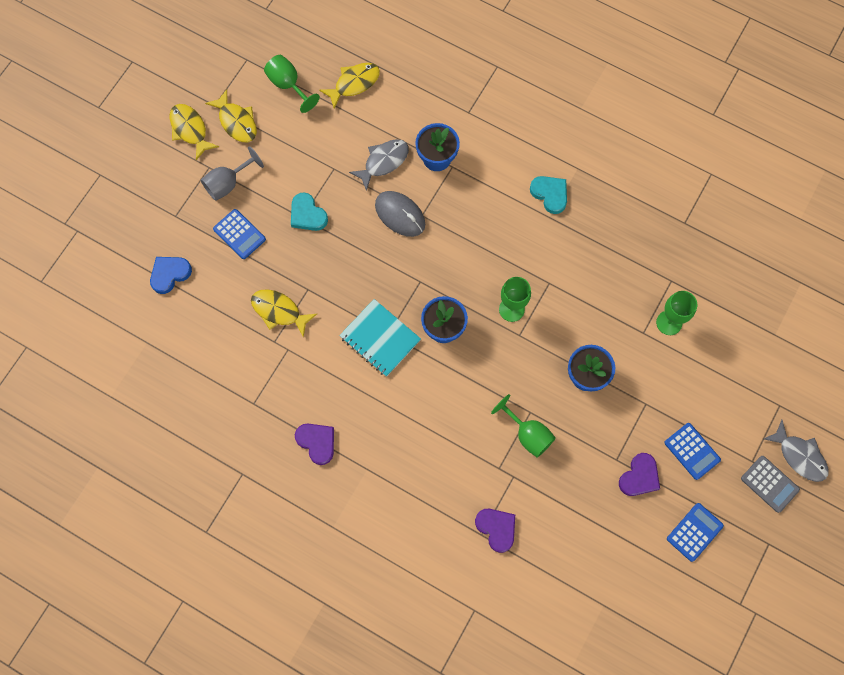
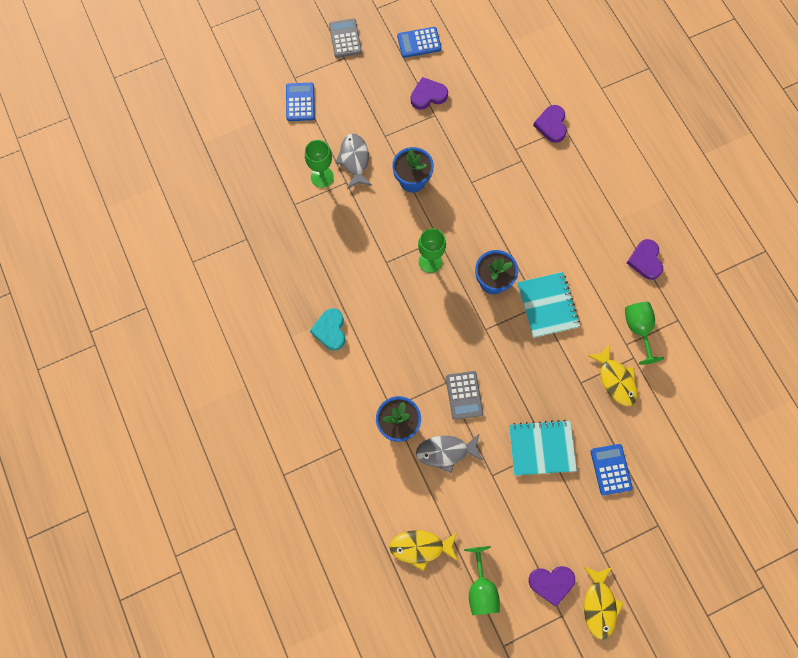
camera: 145 degrees left, 0 degrees up
(169, 274) = (691, 473): blue heart -> none
(228, 183) = (594, 525): grey goblet -> none
(236, 122) = (551, 583): yellow fish -> purple heart
(307, 214) = (541, 448): turquoise heart -> turquoise notebook
(400, 215) = (464, 395): grey mouse -> grey calculator
(528, 434) = (485, 169): green goblet -> green goblet (638, 329)
(692, 451) = (379, 88): blue calculator -> blue calculator (300, 102)
(799, 456) = (310, 41): grey fish -> grey fish (354, 160)

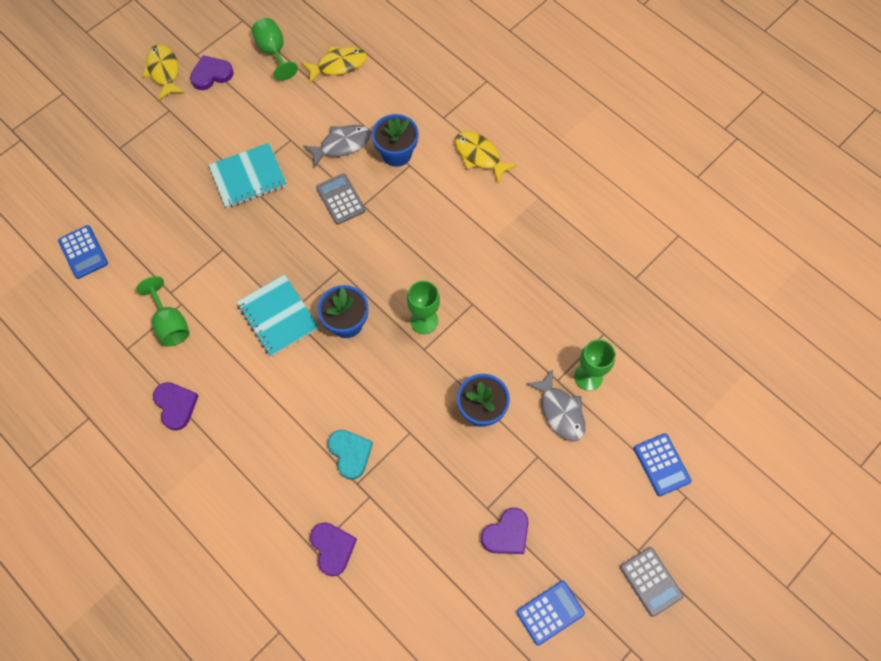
camera: 160 degrees right, 5 degrees down
(330, 330) = (501, 215): turquoise heart -> turquoise heart (350, 453)
(611, 469) = (174, 180): blue calculator -> blue calculator (83, 252)
(615, 380) = (186, 264): yellow fish -> yellow fish (479, 156)

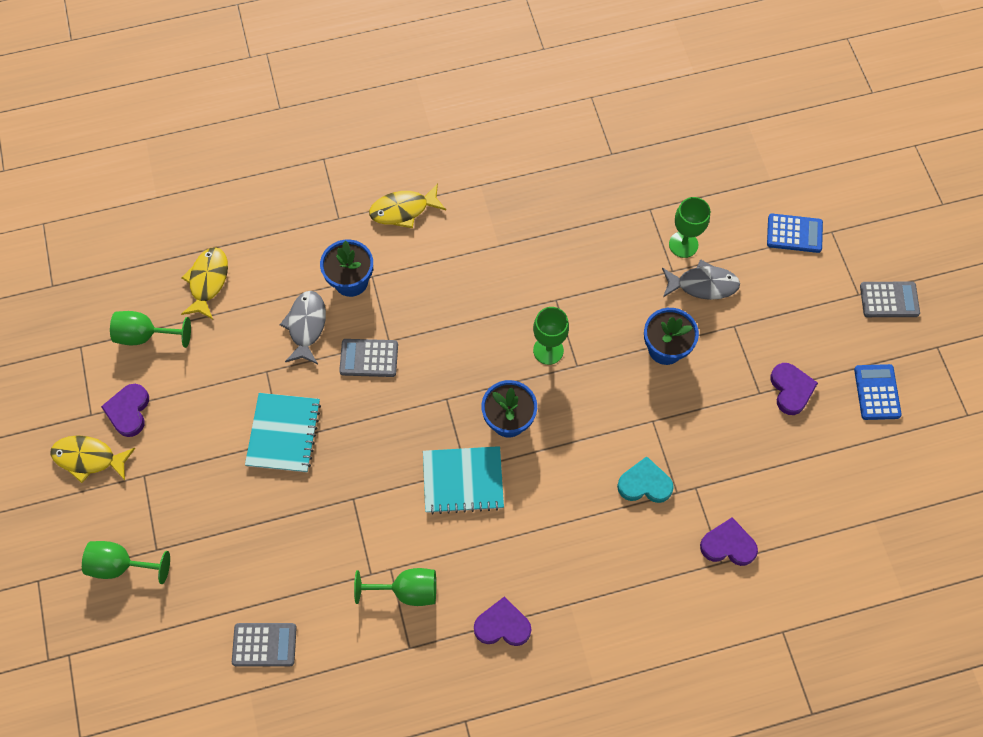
camera: 60 degrees left, 0 degrees up
(83, 252) = (264, 645): blue calculator -> grey calculator
(98, 133) = (121, 565): none -> green goblet

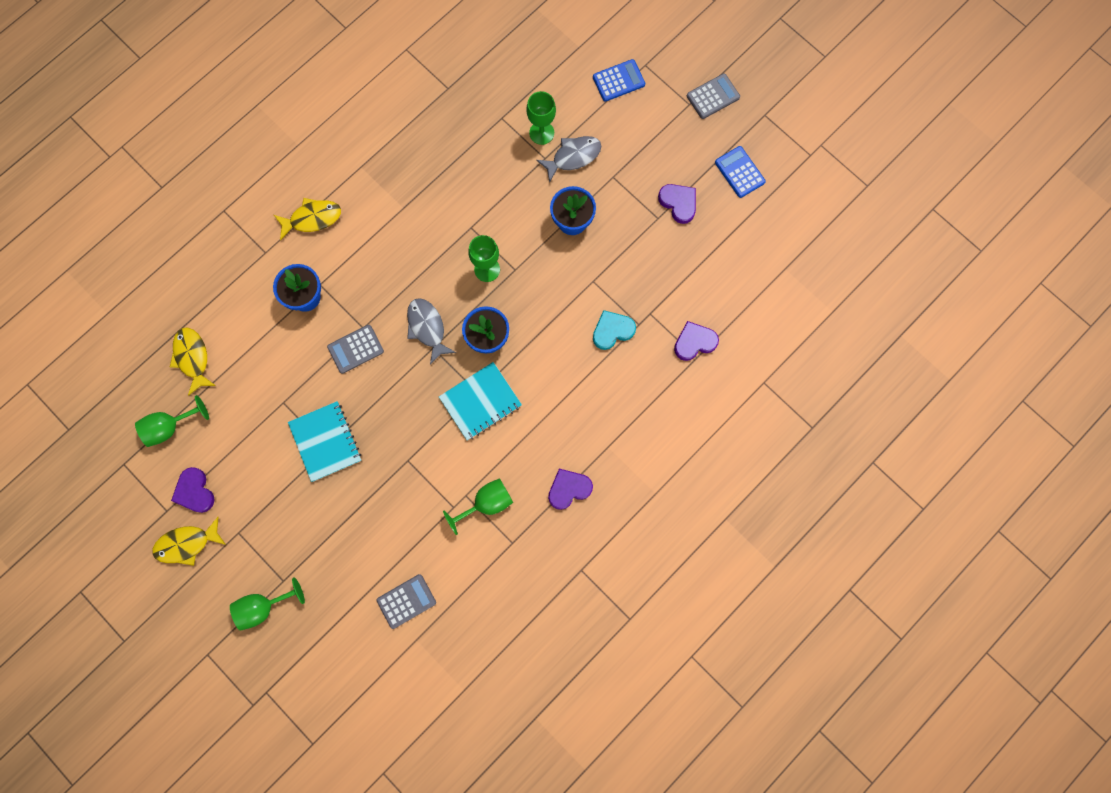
camera: 30 degrees left, 10 degrees up
(306, 326) = (292, 350): grey fish -> grey fish (427, 328)
(403, 210) = (312, 218): yellow fish -> yellow fish turned 150 degrees counterclockwise

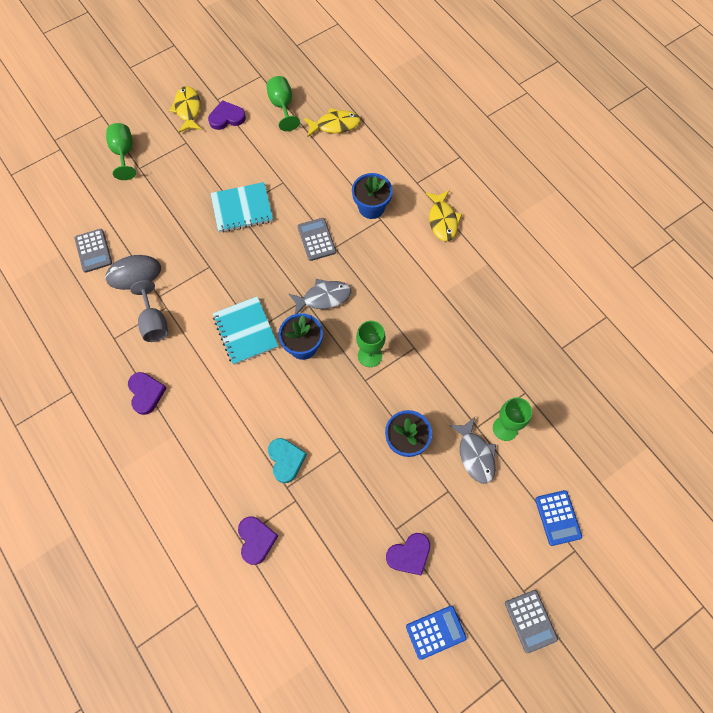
camera: 100 degrees right, 10 degrees down
(429, 544) = (134, 274): none -> grey mouse
(486, 503) = (154, 323): green goblet -> grey goblet

